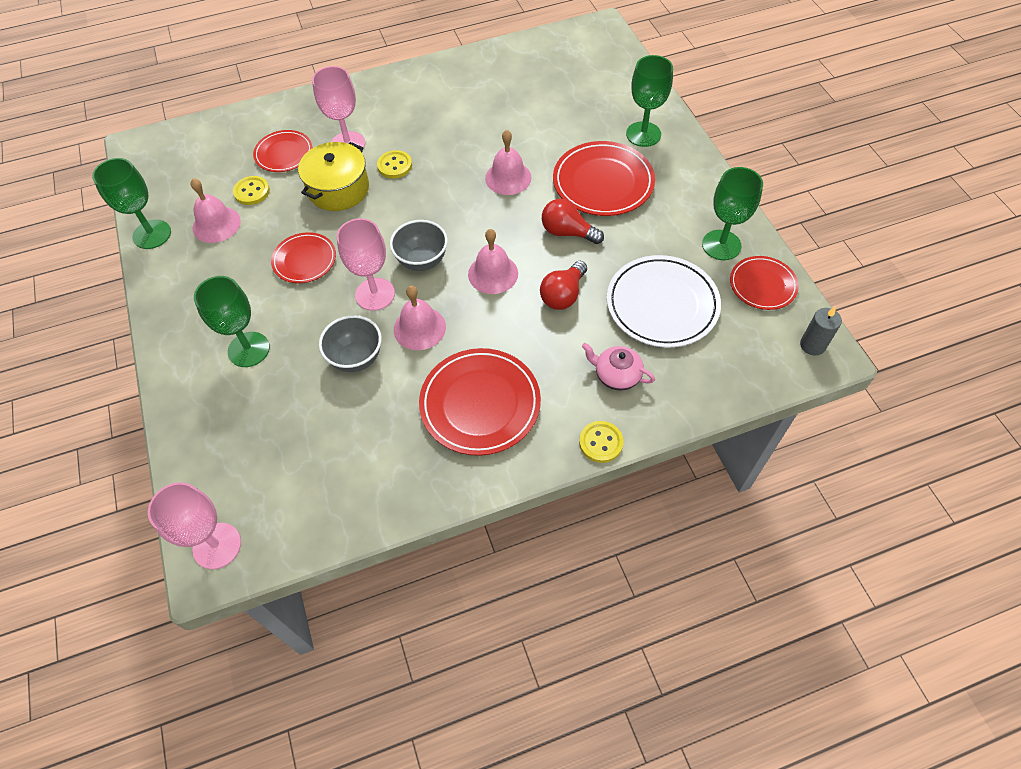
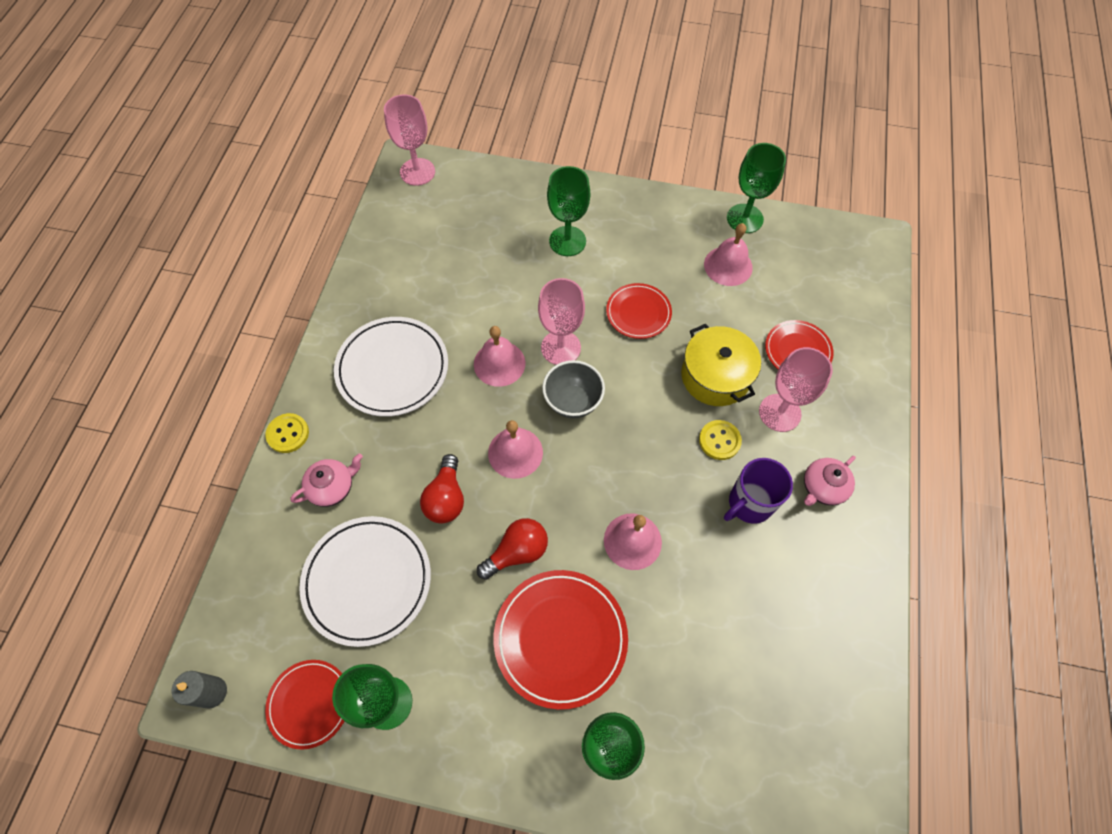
camera: 120 degrees right, 5 degrees up
(252, 192) = (756, 306): yellow button -> none
(356, 358) = (503, 306): grey bowl -> none
(394, 105) = (823, 487): none -> pink teapot
(433, 133) = (749, 503): none -> purple mug
(480, 404) = (392, 369): red plate -> white plate
(563, 295) = (446, 498): red light bulb -> red light bulb turned 150 degrees counterclockwise

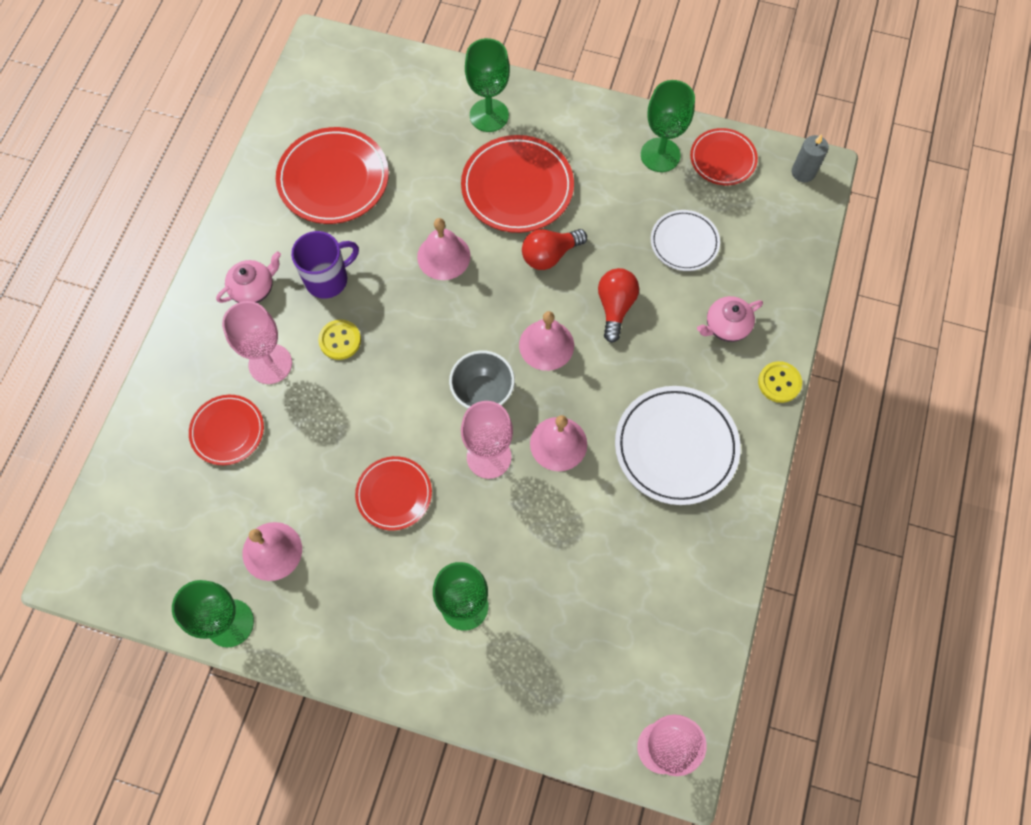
camera: 175 degrees left, 5 degrees up
(367, 581) = (684, 242): white plate -> white plate, size x0.60
(715, 376) = (325, 409): yellow pot -> none
(778, 630) = (333, 179): none -> red plate

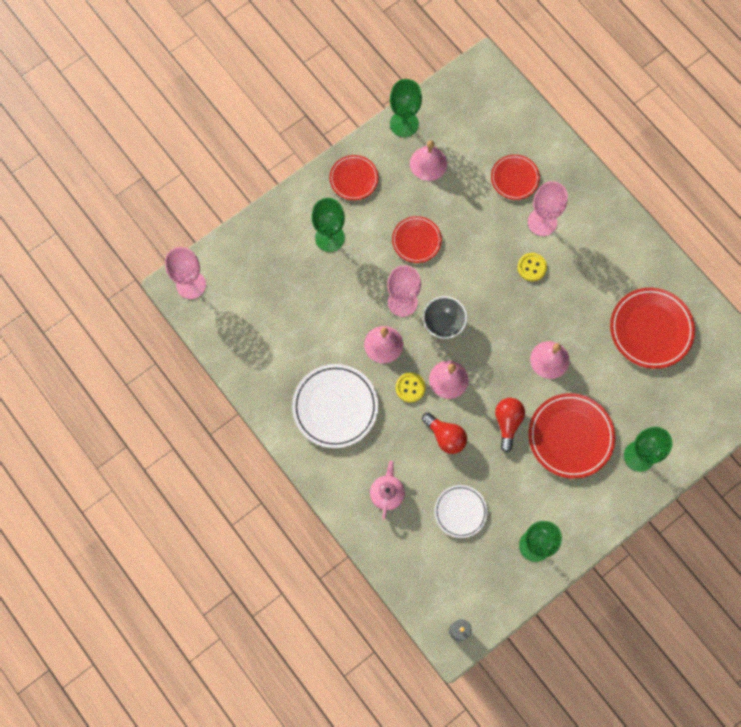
camera: 125 degrees right, 5 degrees up
(253, 288) = (600, 240): pink teapot -> none
(328, 279) = (578, 284): purple mug -> none
(722, 159) = (504, 585): red plate -> red plate (354, 179)
(779, 382) = (330, 496): yellow button -> yellow button (410, 387)

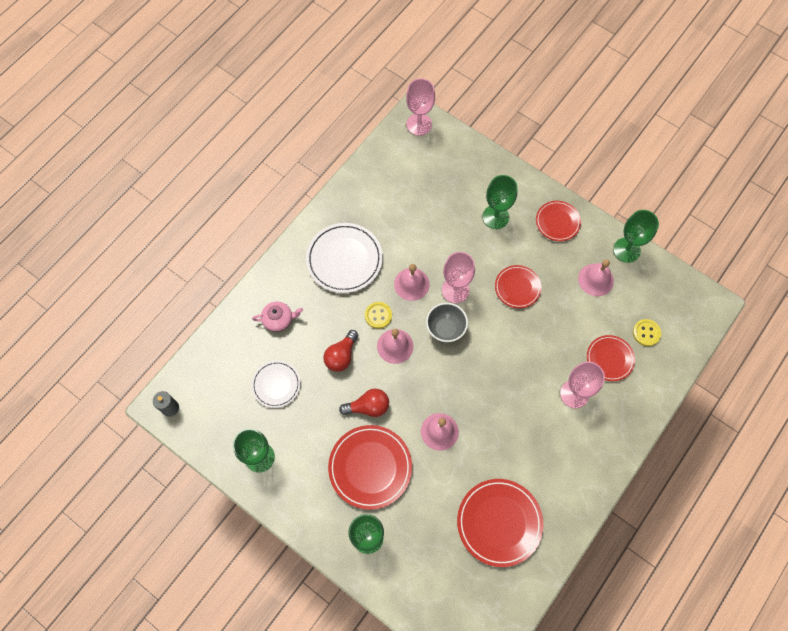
camera: 75 degrees right, 5 degrees down
(531, 267) = (525, 394): yellow button -> yellow button (646, 333)

